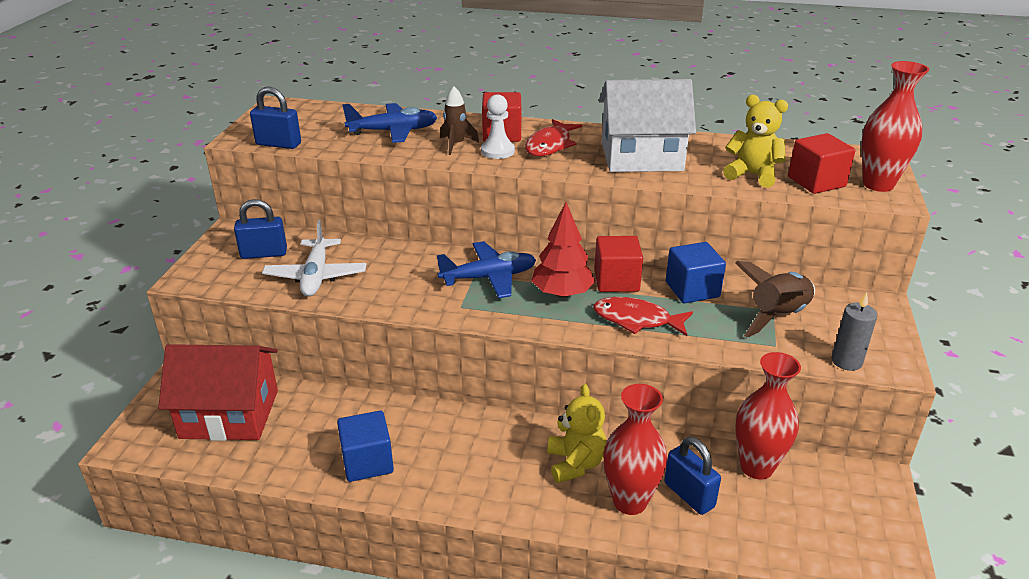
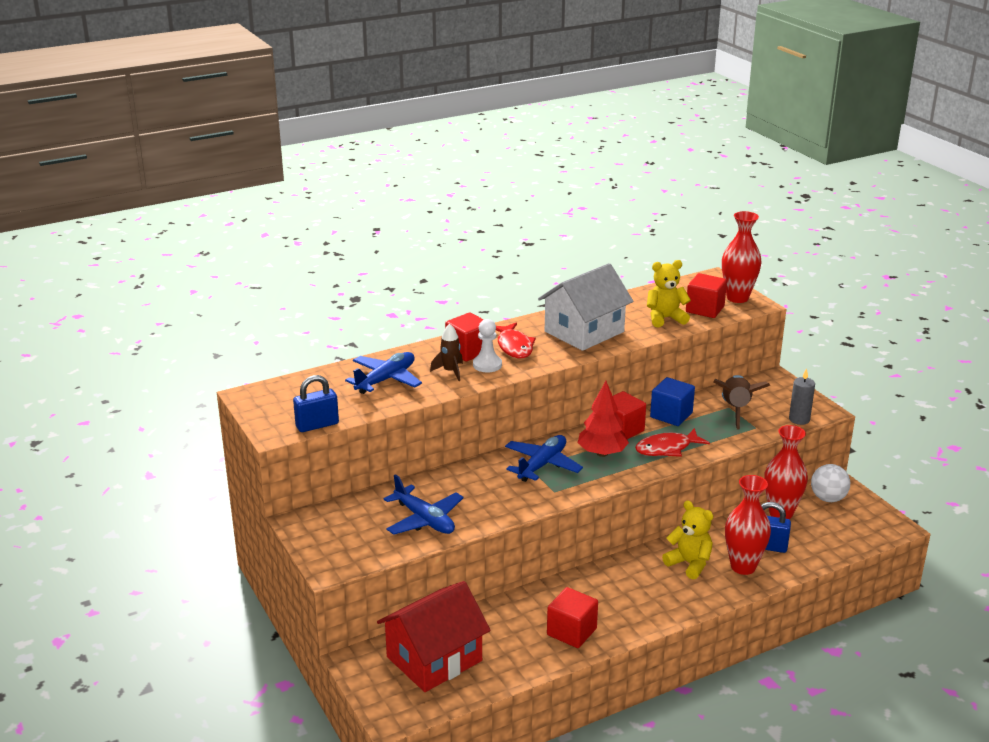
camera: 40 degrees left, 5 degrees down
(264, 254) = (356, 524): blue padlock -> none
(316, 276) = (424, 520): white plane -> blue plane
(367, 462) = (571, 632): blue cube -> red cube
(841, 482) = (828, 498): none -> white ball

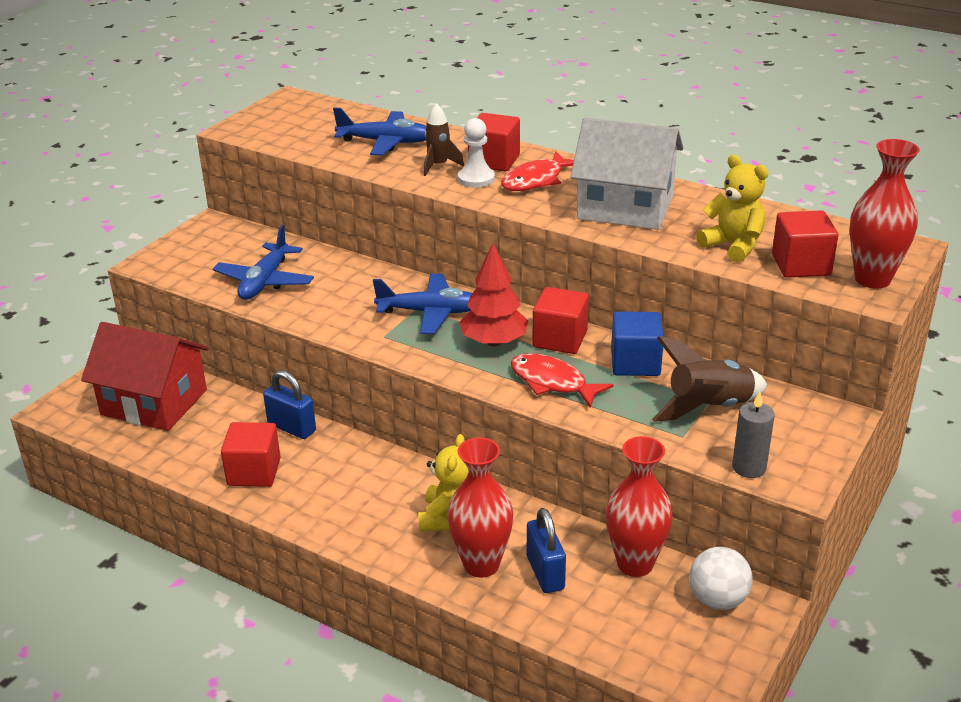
camera: 60 degrees right, 5 degrees up
(317, 425) = (266, 141): blue padlock -> blue padlock (292, 428)

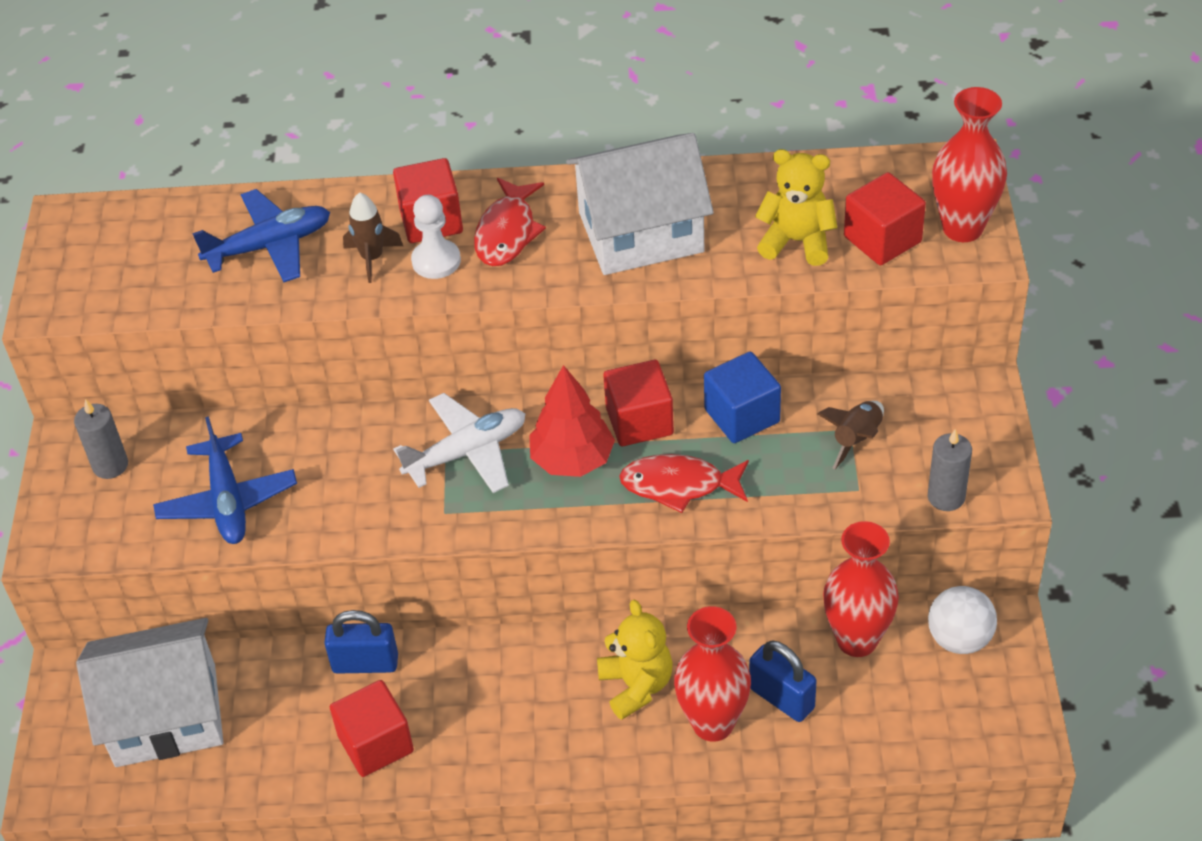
camera: 30 degrees left, 15 degrees up
(154, 402) = (166, 715): red house -> white house
(221, 242) = (110, 465): none -> grey candle
(430, 312) = (466, 452): blue plane -> white plane
(709, 407) = (856, 439): brown rocket -> brown rocket, size x0.63

